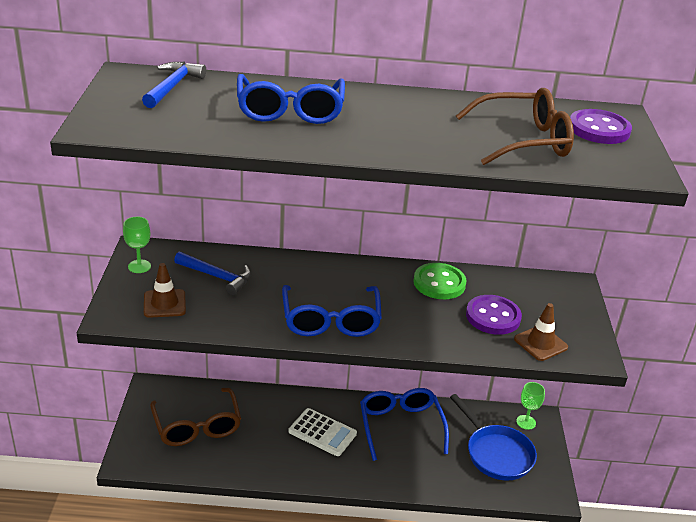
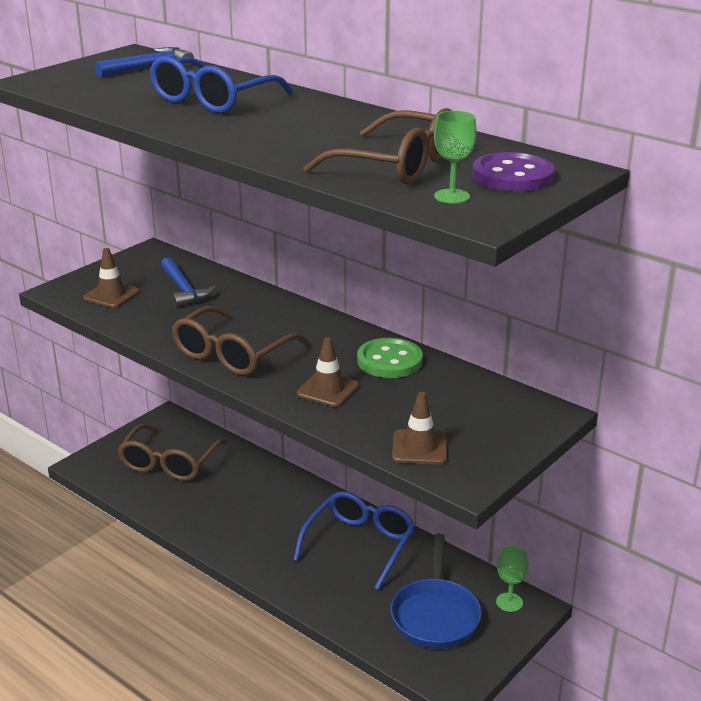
camera: 40 degrees right, 5 degrees down
(139, 266) = (132, 263): green goblet -> green goblet (452, 196)
(322, 432) = (275, 516): white calculator -> none
(331, 321) = (231, 354): blue glasses -> brown glasses
(432, 323) = (328, 390): none -> brown traffic cone
(493, 317) = (402, 407): purple button -> none

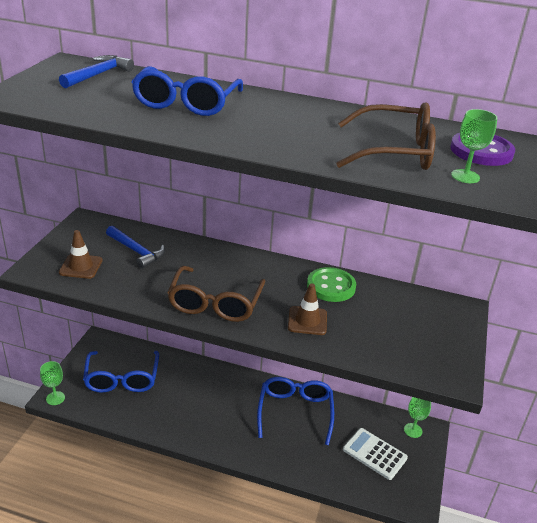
camera: 25 degrees left, 5 degrees up
(84, 466) = (55, 398): none -> green goblet
(169, 463) = (122, 379): brown glasses -> blue glasses
(419, 447) = (405, 357): brown traffic cone -> none
(435, 615) = (374, 454): blue pan -> white calculator

